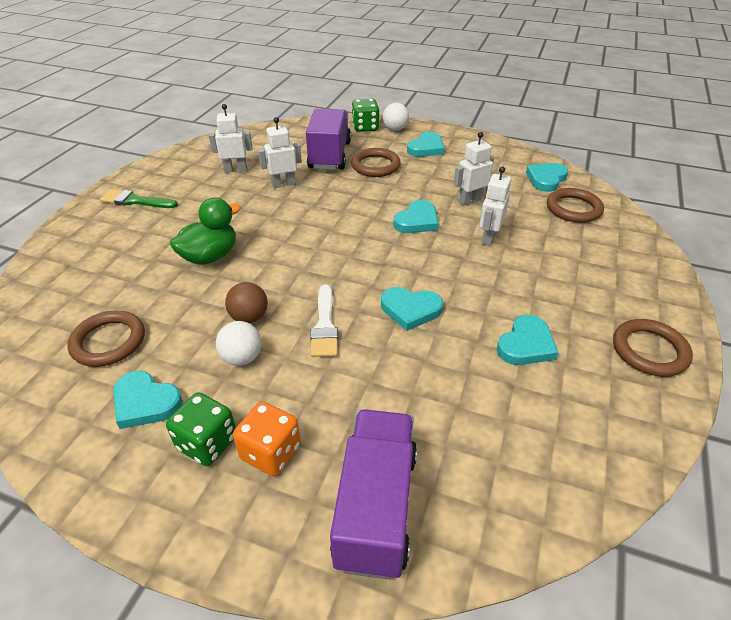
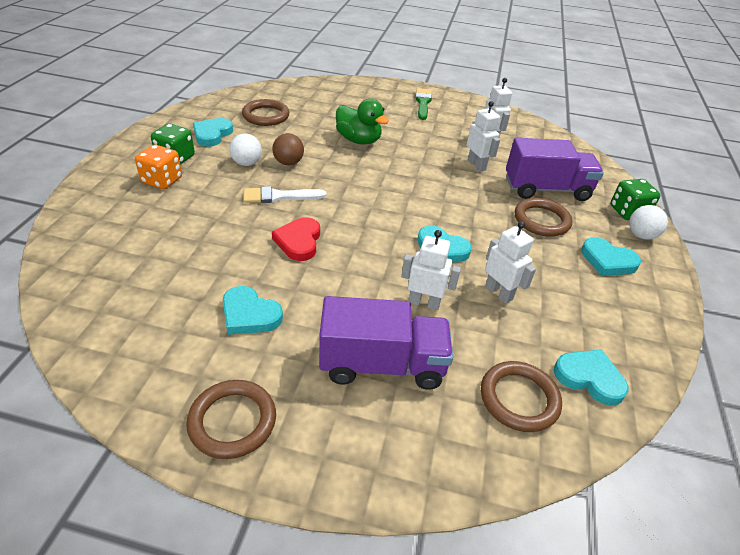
camera: 80 degrees right, 0 degrees up
(376, 506) = (106, 223): purple truck -> purple truck (382, 364)
(410, 310) = (299, 241): turquoise heart -> red heart

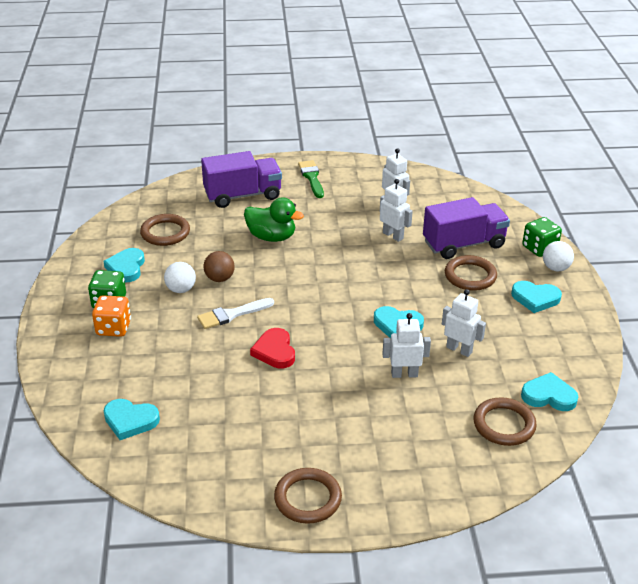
camera: 15 degrees left, 5 degrees down
(249, 314) = (272, 422): turquoise heart -> turquoise heart (130, 421)
(382, 364) = (395, 429): purple truck -> purple truck (243, 195)

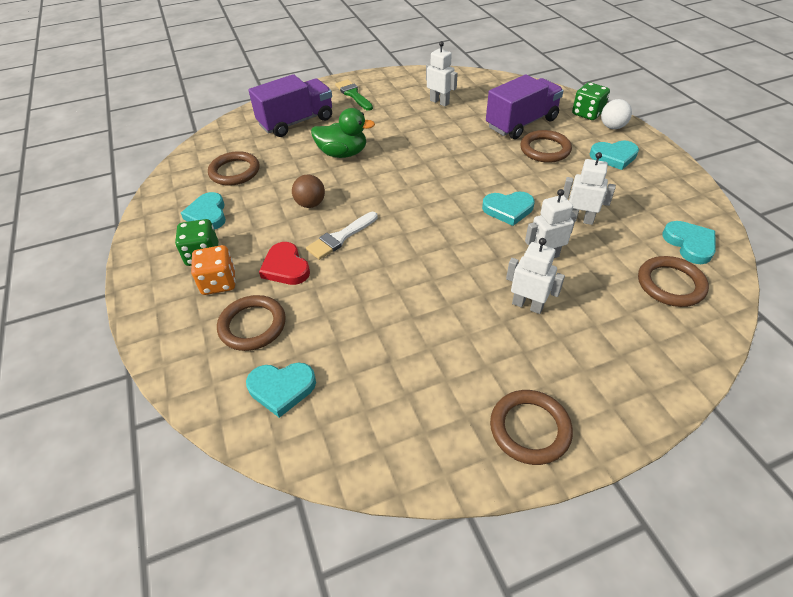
camera: 15 degrees left, 10 degrees up
(127, 369) = (252, 325): none -> brown ring
(181, 289) = (275, 224): white ball -> none
(275, 351) = (403, 265): red heart -> red heart (285, 267)
(393, 235) = (455, 129): white robot -> white robot (527, 305)
(549, 396) = (689, 244): turquoise heart -> turquoise heart turned 75 degrees clockwise

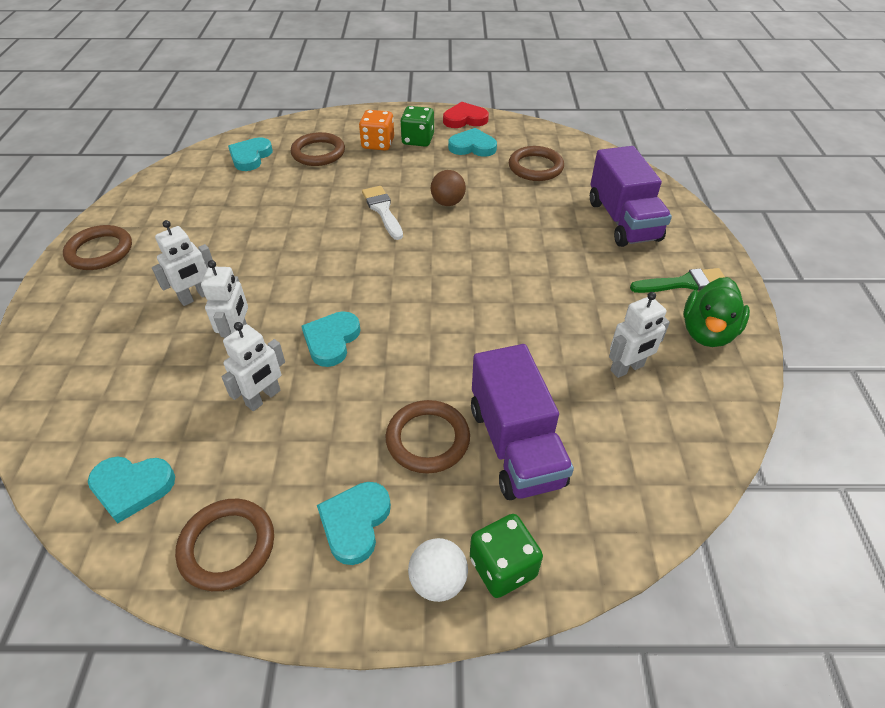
camera: 110 degrees right, 0 degrees up
(285, 267) = (368, 175): red heart -> red heart (465, 119)
(343, 154) = (529, 241): green duck -> green duck (707, 332)
(670, 284) = (107, 422): brown ring -> brown ring (227, 546)

